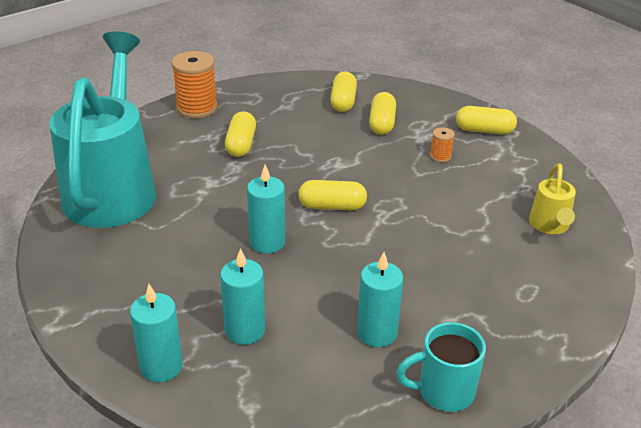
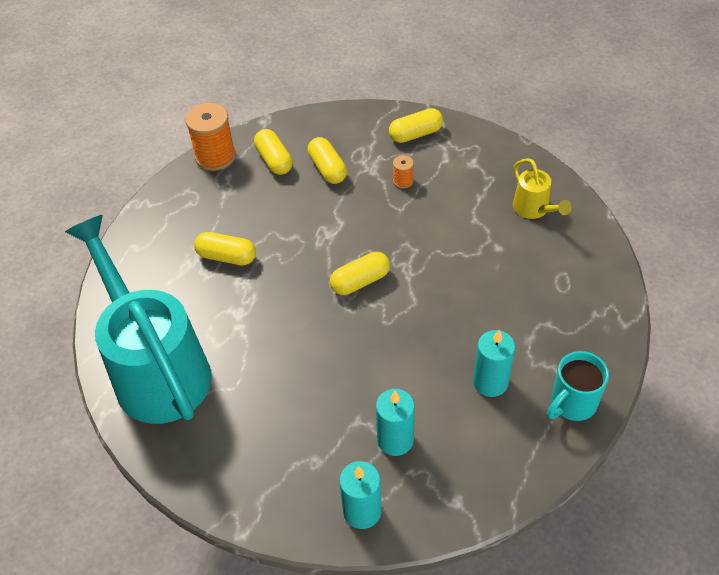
camera: 30 degrees left, 15 degrees up
(197, 108) = (147, 236): orange spool -> orange spool (215, 156)
(241, 144) = (227, 257): yellow capsule -> yellow capsule turned 45 degrees counterclockwise
(267, 242) = (340, 347): turquoise candle -> none

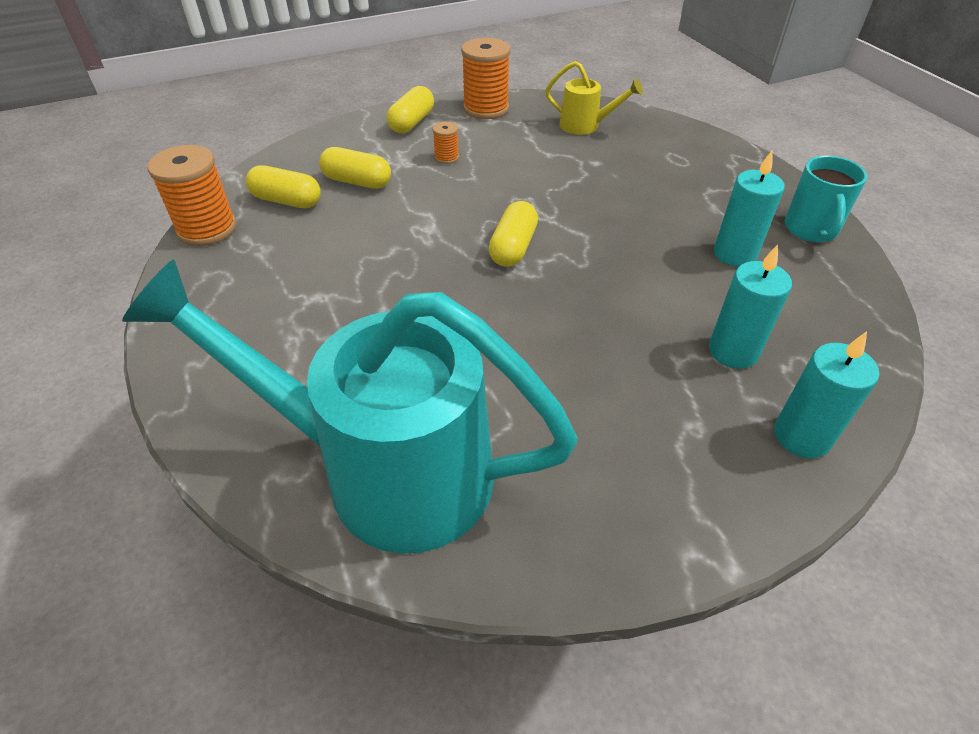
camera: 45 degrees left, 5 degrees down
(227, 257) = (336, 306): yellow capsule -> none
(481, 149) = (486, 109): none -> orange spool

